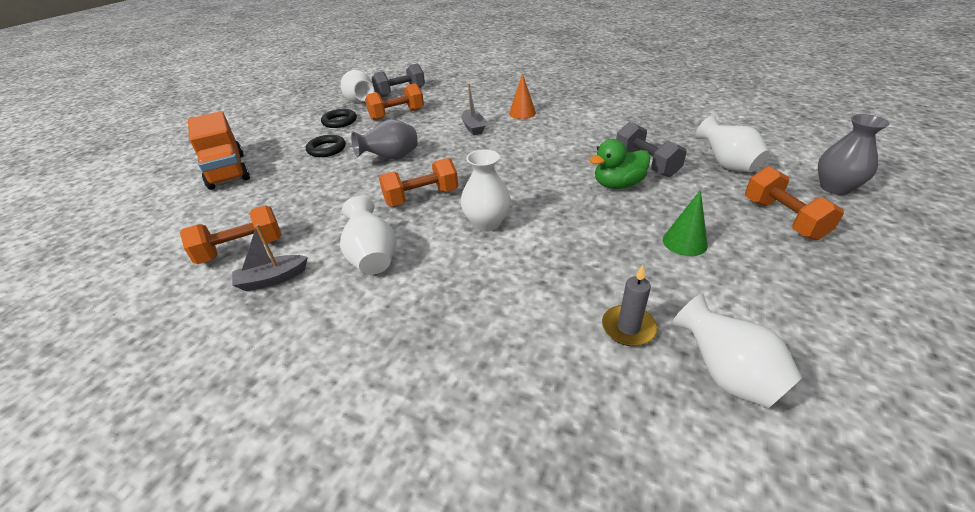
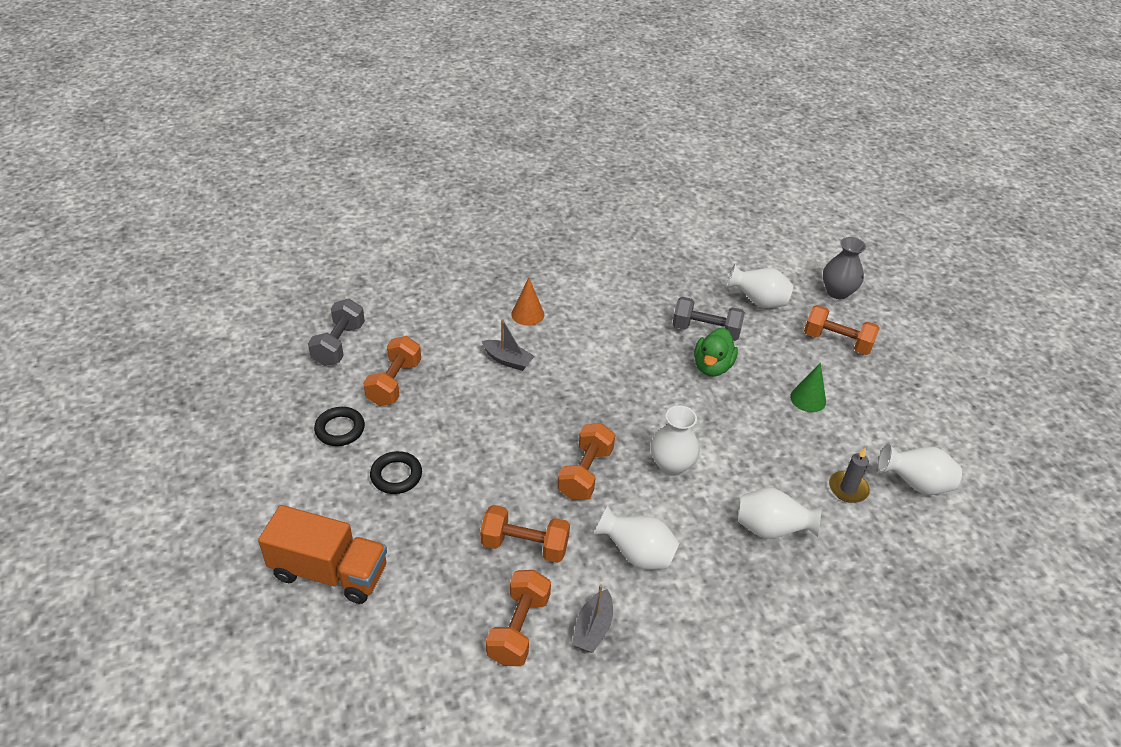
camera: 50 degrees left, 5 degrees up
(322, 212) = (524, 545): none -> orange dumbbell
(361, 102) = (315, 386): white vase -> white vase (771, 529)
(391, 158) = (487, 447): grey vase -> none

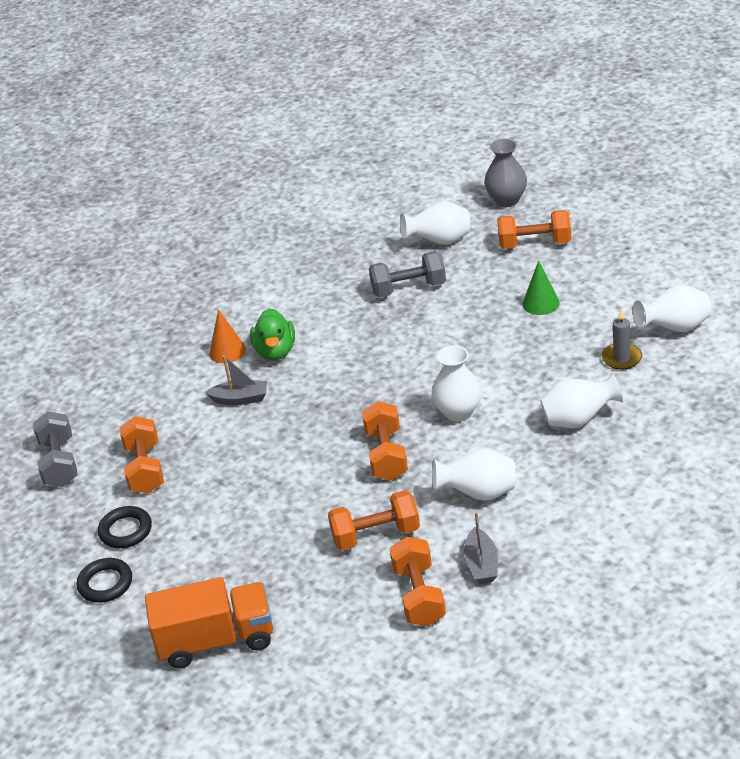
camera: 20 degrees left, 5 degrees down
(396, 475) = (213, 540): black ring -> black ring (105, 584)
(712, 366) = (437, 316): green duck -> green duck (275, 351)

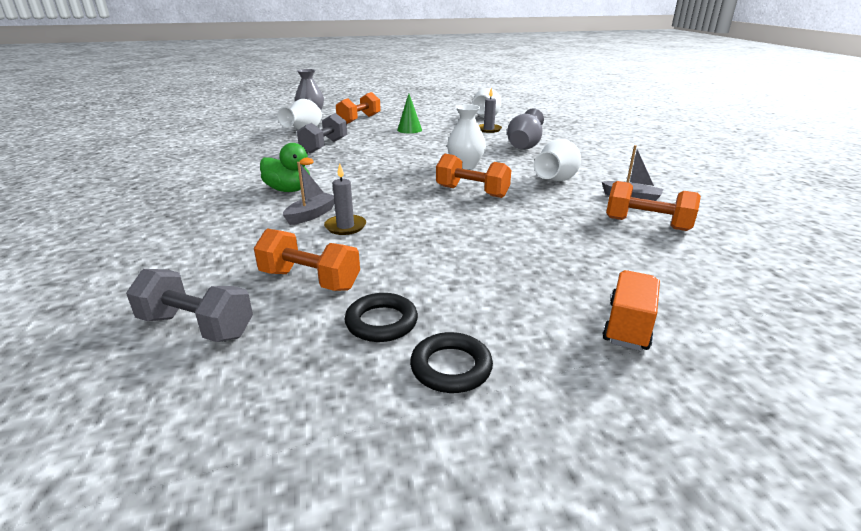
camera: 60 degrees left, 10 degrees down
(216, 640) = (628, 326): orange truck -> orange truck, size x0.63
(227, 351) = (246, 203): orange cone -> none
(237, 430) = (345, 227): none -> grey candle
(376, 535) = (556, 218): orange dumbbell -> none
(578, 420) = (524, 147): white vase -> grey vase

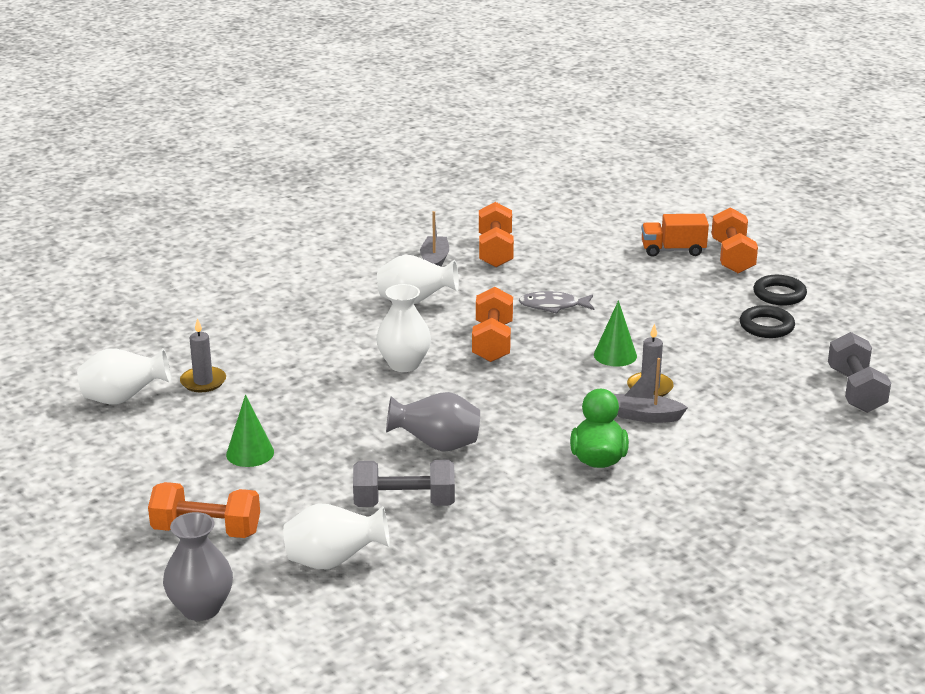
camera: 115 degrees left, 0 degrees up
(310, 280) = (753, 370): orange dumbbell -> orange dumbbell (732, 257)
(409, 227) = (615, 355): none -> green cone
(516, 223) = (553, 306): none -> grey fish
(524, 147) = (287, 339): grey vase -> grey vase (437, 446)

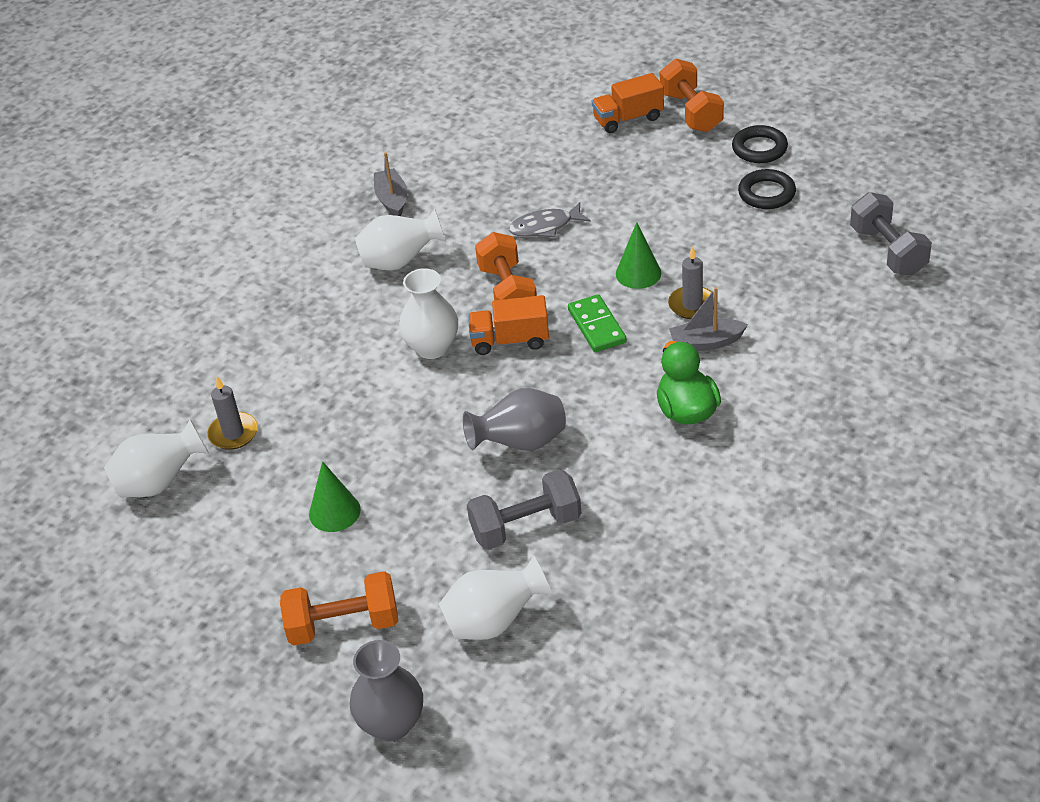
camera: 15 degrees left, 15 degrees up
(473, 375) = (510, 340): none -> orange truck
(495, 251) = (449, 169): orange dumbbell -> none
(555, 382) = (597, 326): none -> green domino

